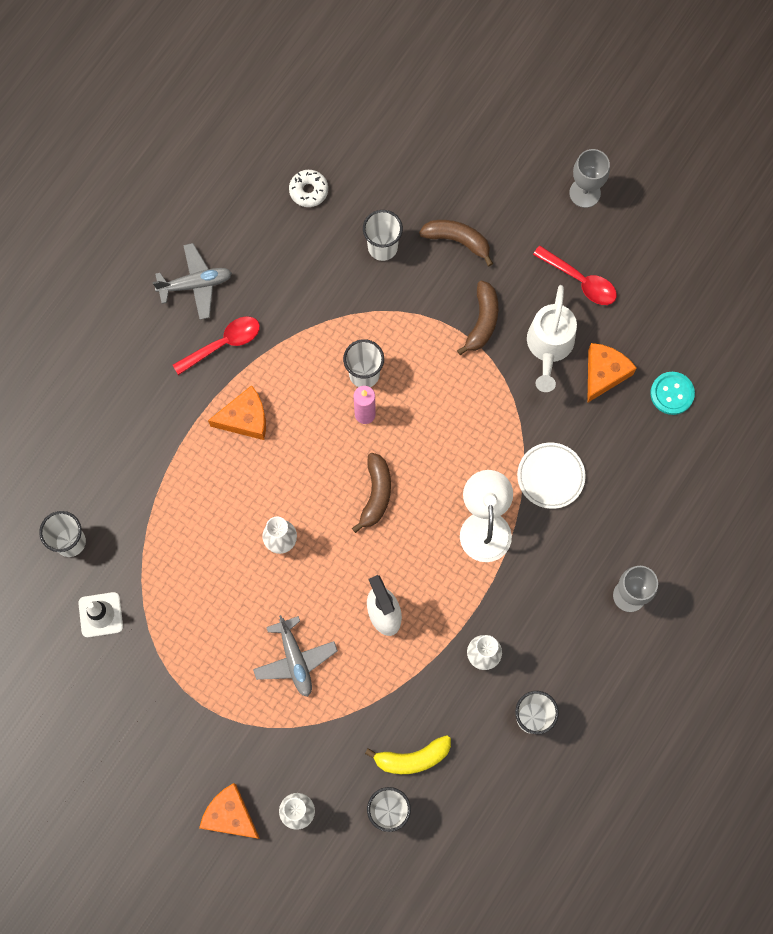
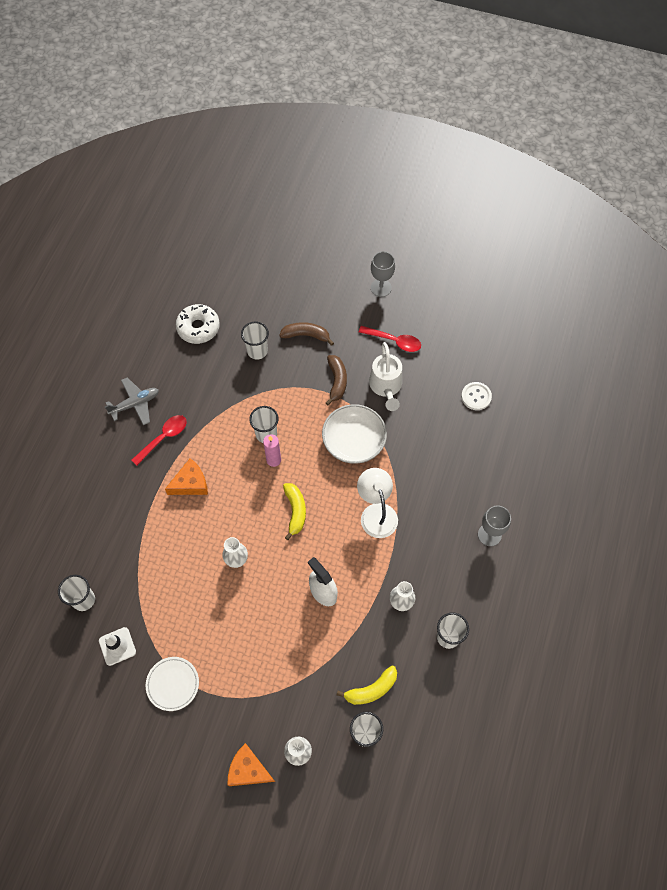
camera: 15 degrees left, 10 degrees down
(295, 659) = (268, 641): grey plane -> none
(308, 191) = (198, 328): white donut -> white donut, size x1.61
(376, 494) = (295, 511): brown banana -> yellow banana
(482, 415) = (354, 441): none -> white bowl
(550, 476) = (412, 469): white plate -> white plate (173, 684)
(604, 373) = (427, 395): orange cheese -> none
(672, 393) = (476, 396): turquoise button -> white button

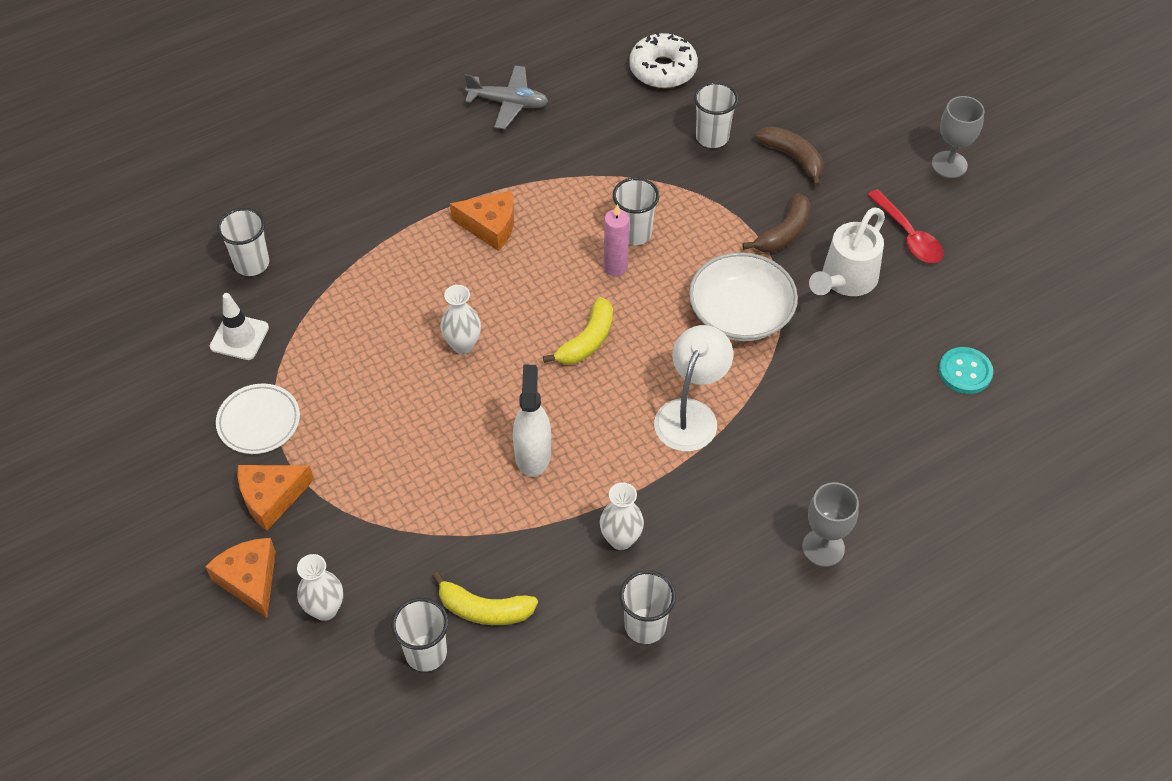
camera: 40 degrees right, 10 degrees down
(163, 438) = (506, 158): red spoon -> none
(218, 719) = (271, 498): none -> orange cheese
(476, 396) = (965, 372): white button -> turquoise button

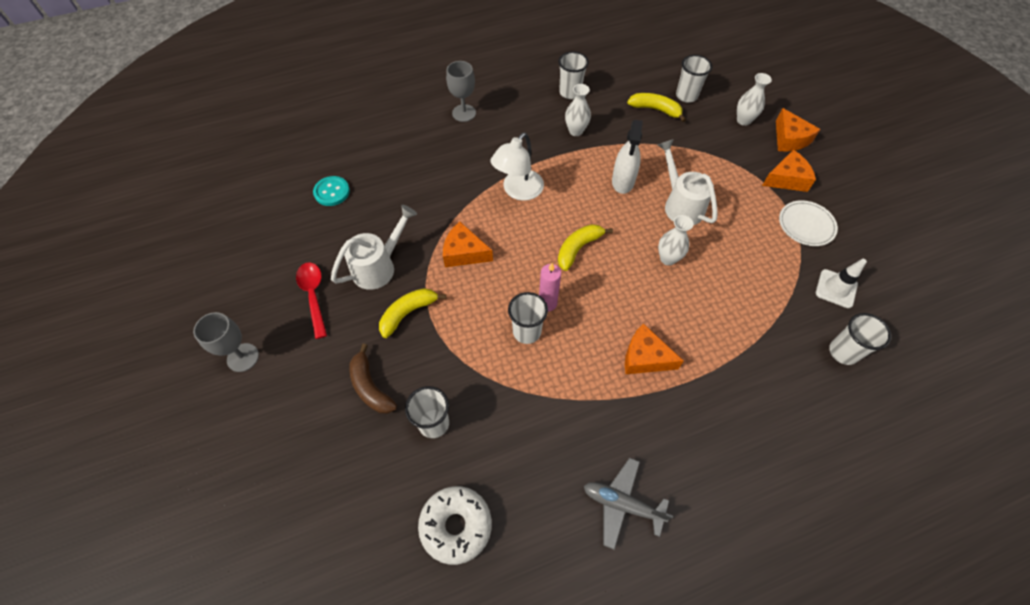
camera: 170 degrees left, 5 degrees up
(443, 428) = (680, 204): none -> white watering can
(740, 313) = (464, 252): white bowl -> orange cheese
(783, 233) = (408, 313): brown banana -> yellow banana

